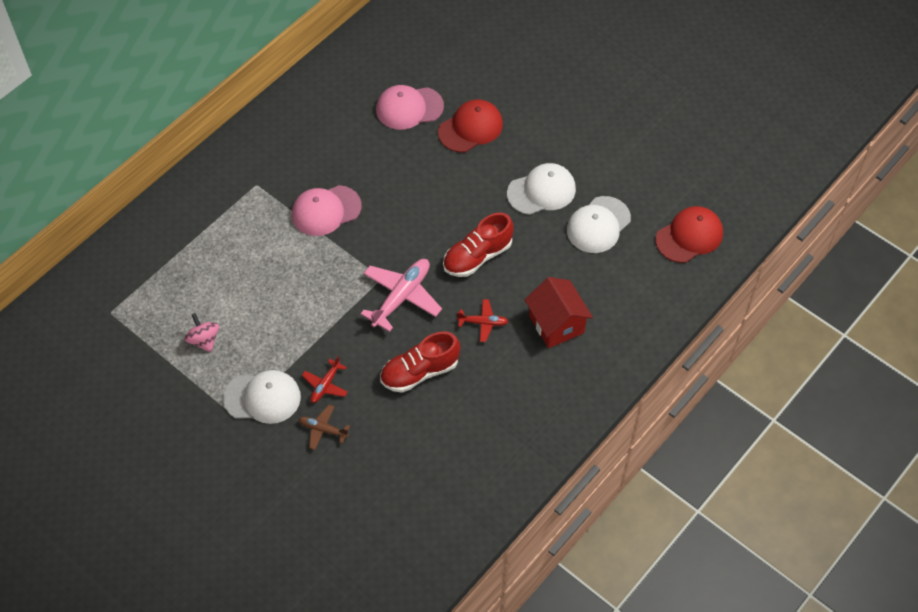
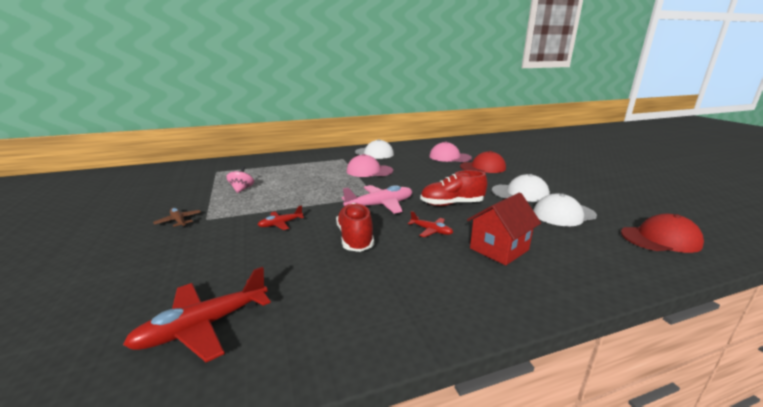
camera: 30 degrees right, 35 degrees down
(262, 397) = (234, 217): white cap -> white cap (374, 153)
(323, 429) = (247, 242): brown plane -> brown plane (179, 221)
(391, 526) = (203, 326): none -> red plane
(419, 372) = (355, 238): red shoe -> red shoe turned 75 degrees clockwise
(556, 324) = (499, 249): red house -> red house turned 45 degrees clockwise

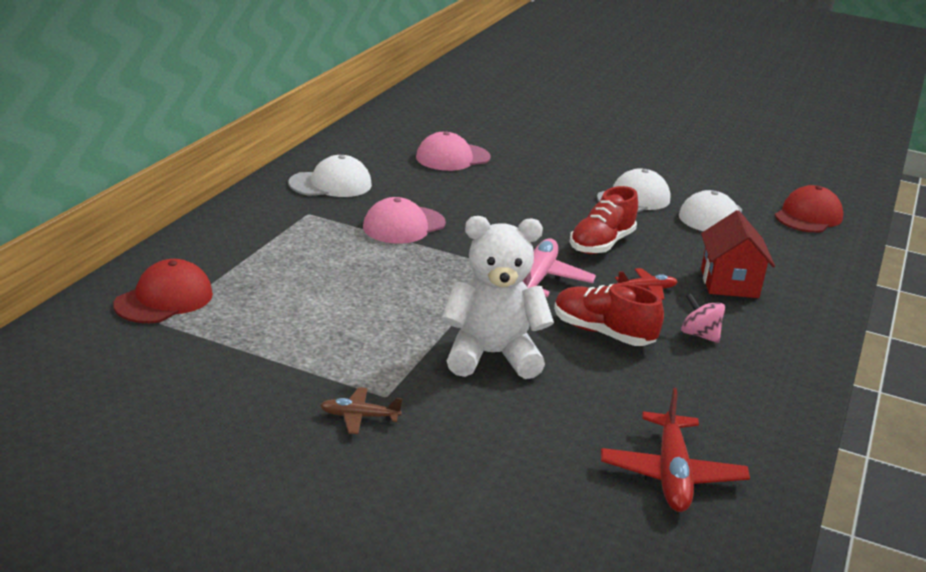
camera: 50 degrees left, 5 degrees up
(242, 189) = (304, 333): pink spinning top -> pink spinning top (699, 335)
(280, 224) = (491, 355): red plane -> white teddy bear
(483, 167) = (527, 166): red cap -> red cap (164, 299)

